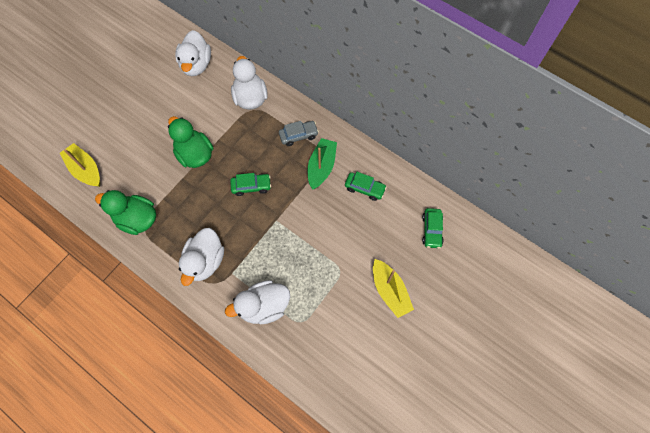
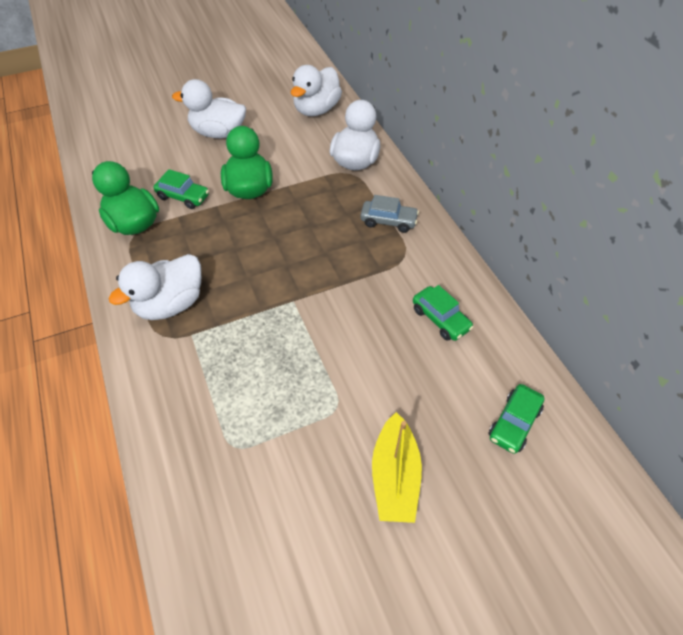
camera: 30 degrees right, 15 degrees down
(85, 170) = (123, 155): yellow boat -> none
(251, 186) = (290, 249): green car -> green car (183, 197)
(264, 306) = (200, 397): white duck -> white duck (218, 133)
(321, 167) = (395, 267): green boat -> none

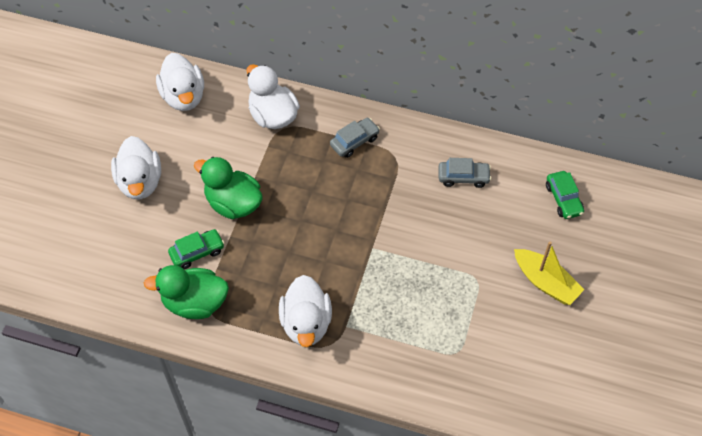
camera: 50 degrees left, 5 degrees up
(218, 133) = (140, 182): white duck -> white duck turned 60 degrees counterclockwise
(440, 319) = (463, 177): green car -> grey car

